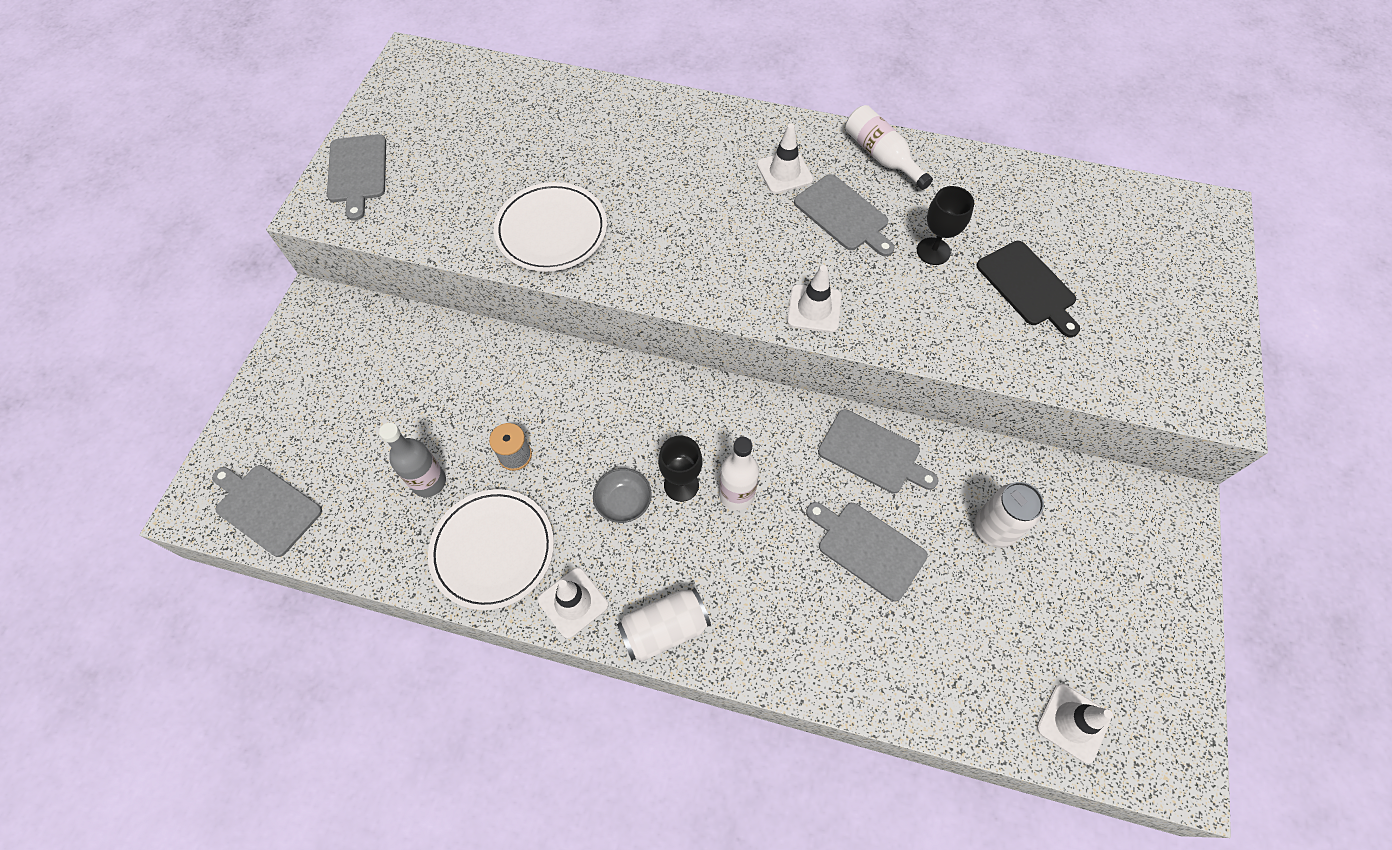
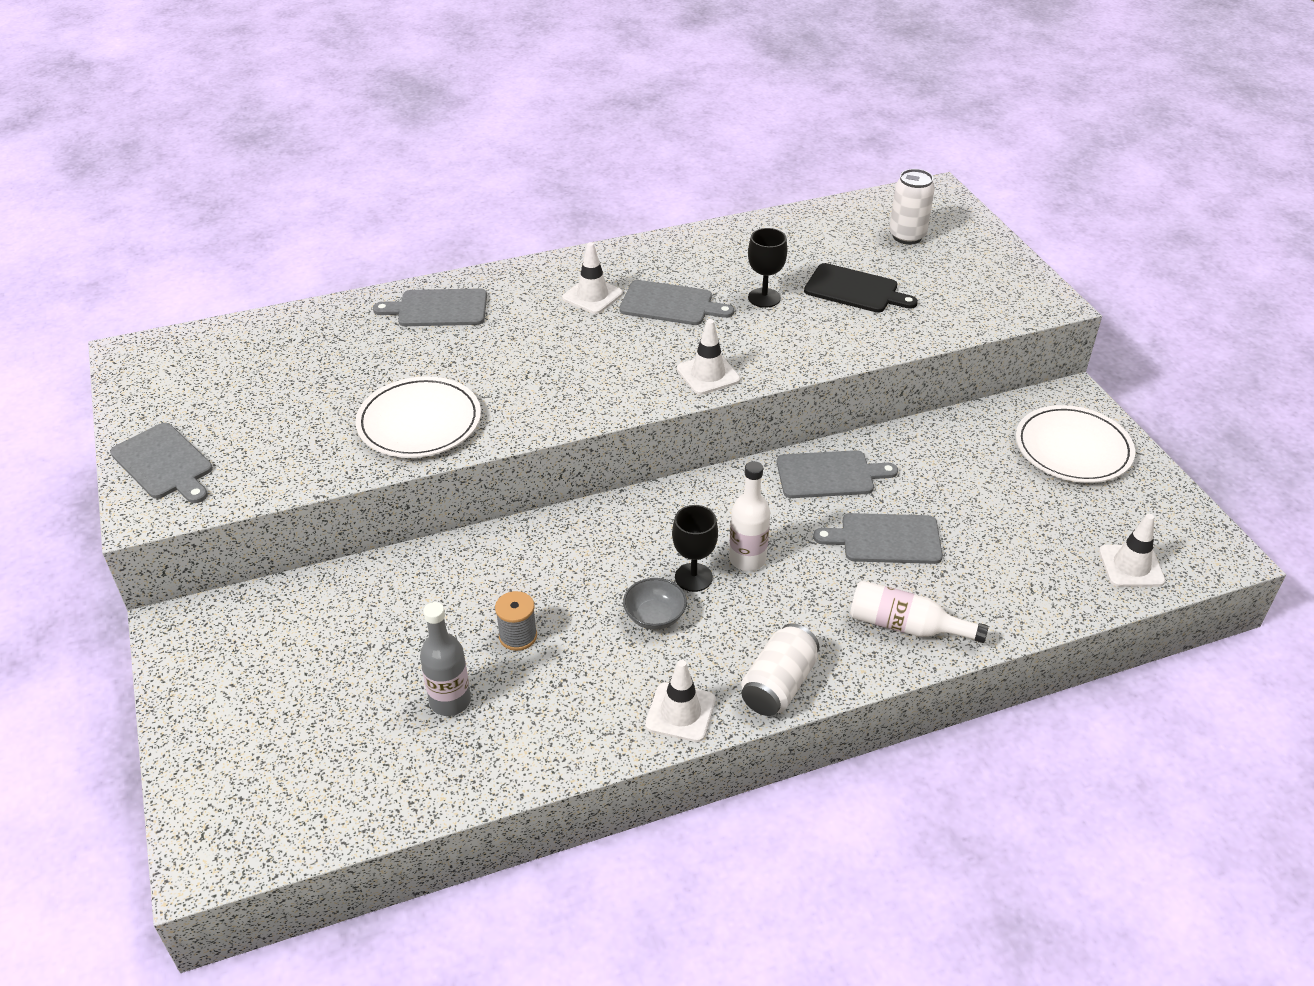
camera: 35 degrees left, 20 degrees down
(266, 507) = (289, 817): grey cutting board -> grey cutting board (438, 308)
(493, 550) = (567, 717): white plate -> white plate (1073, 448)
(881, 156) = (662, 254): white bottle -> white bottle (906, 626)
(993, 529) = (965, 477): white can -> white can (907, 236)

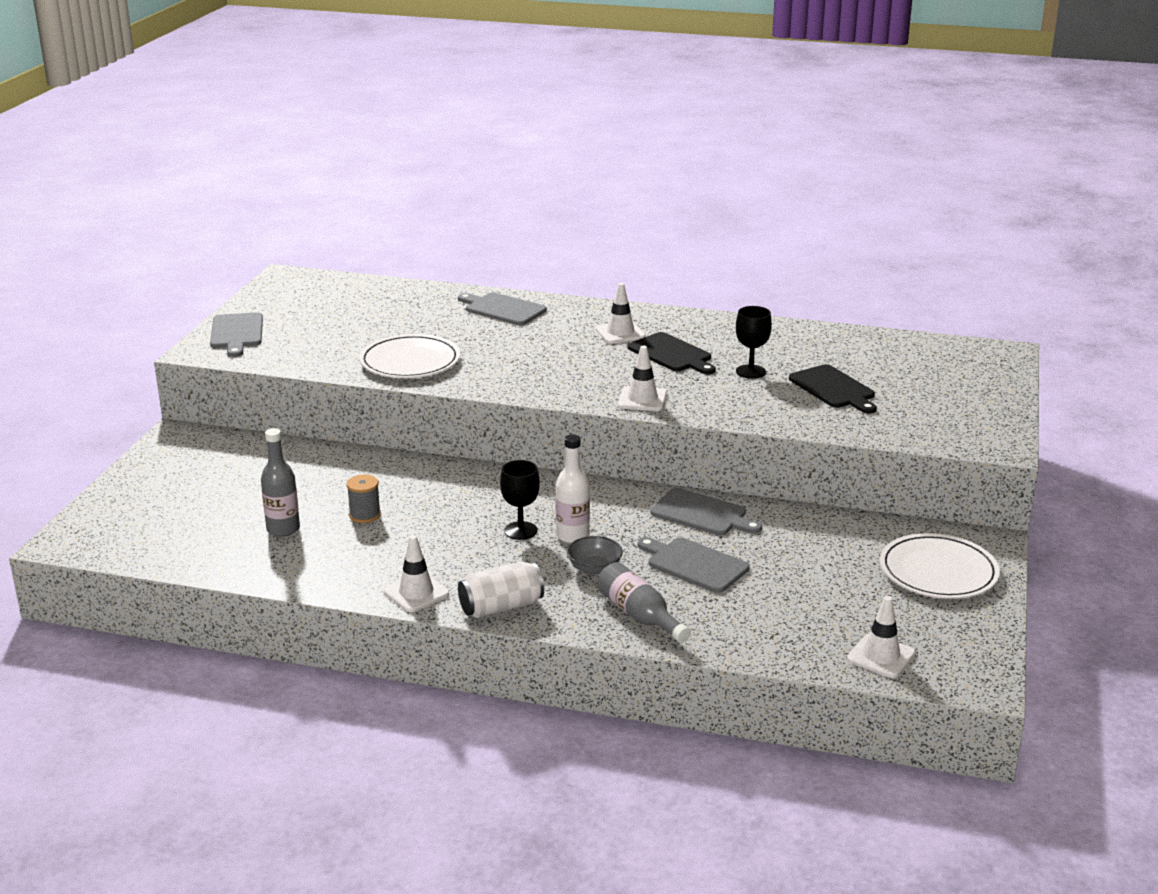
camera: 35 degrees right, 15 degrees down
(655, 616) = (466, 540): grey bowl -> grey bowl (594, 568)
(670, 304) = (671, 354): grey cutting board -> black cutting board
(906, 626) = (639, 615): white bottle -> grey bottle
(907, 236) = (931, 371): white can -> none

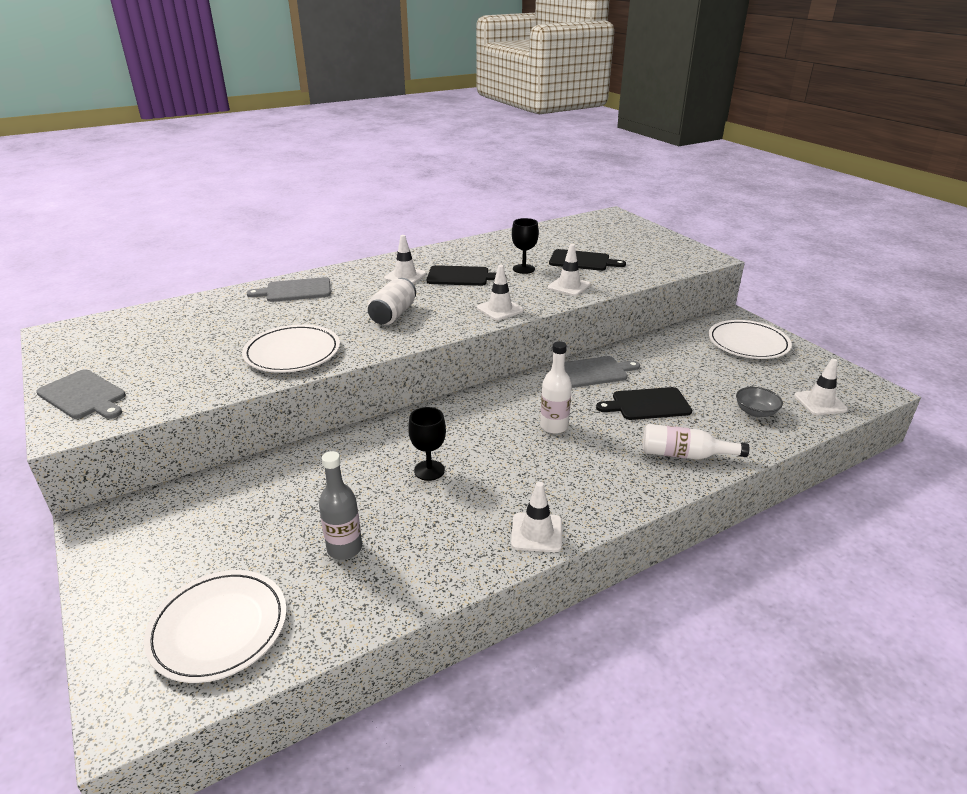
camera: 45 degrees left, 5 degrees up
(156, 529) = (219, 628): none -> white plate
(365, 515) = (391, 495): grey spool -> none
(501, 607) = (606, 504): white can -> white can (393, 315)
(520, 531) = (518, 442): black goblet -> black goblet (429, 470)
(594, 568) = (605, 440): grey bowl -> grey bowl (755, 412)
(639, 615) = (684, 455): grey bottle -> white bottle
(694, 564) = (647, 404): grey cutting board -> black cutting board
(758, 407) = (569, 286): none -> white traffic cone

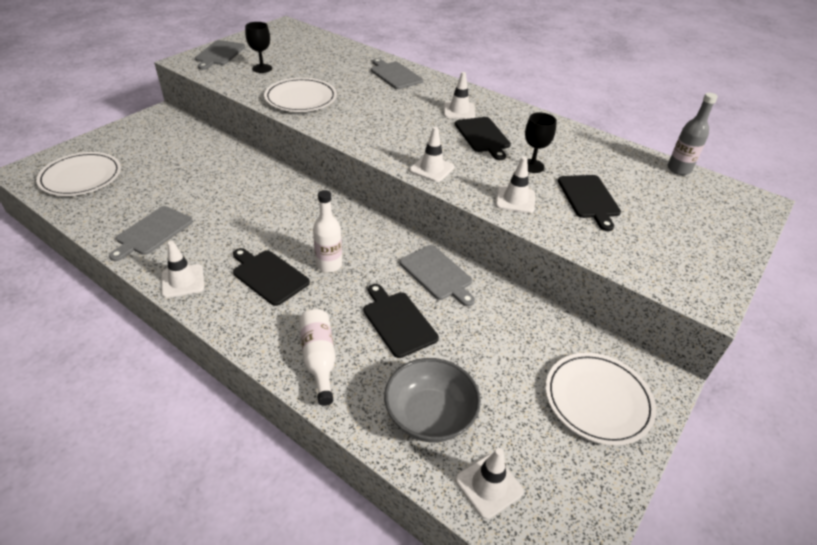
camera: 65 degrees right, 10 degrees up
(344, 548) = (151, 200): grey bottle -> grey bottle (679, 169)
(393, 315) = (384, 121): white can -> none
(423, 552) = (152, 232): none -> grey cutting board
(429, 470) = (243, 213): black goblet -> black goblet (262, 68)
(554, 467) = (269, 276): none -> black cutting board
(755, 412) = (430, 415): grey bowl -> grey bowl, size x1.74

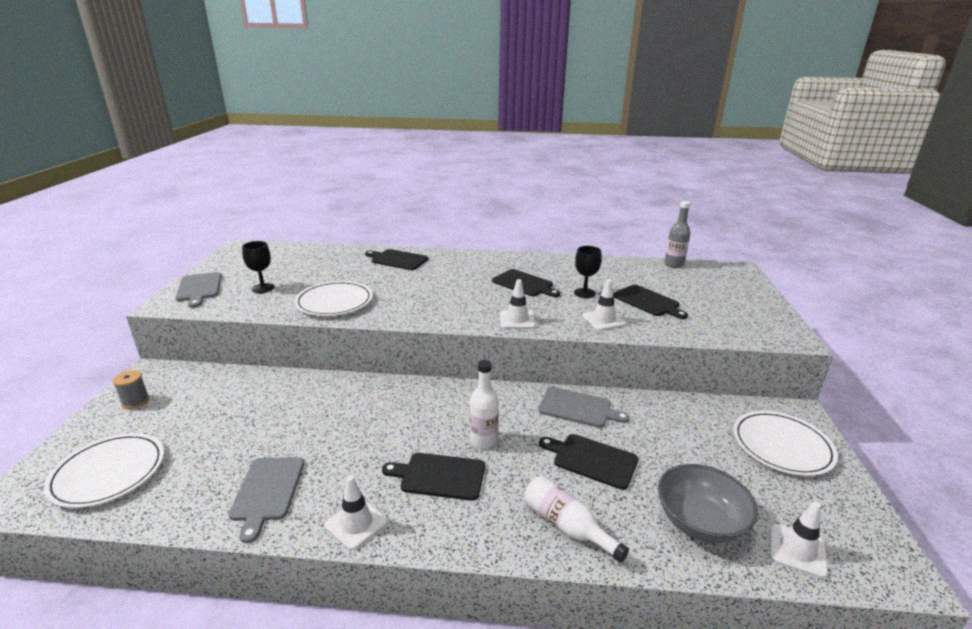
camera: 30 degrees left, 15 degrees down
(134, 133) = (135, 401): none -> grey spool
(395, 75) = (397, 260): grey cutting board -> black cutting board
(459, 111) = (483, 271): white traffic cone -> none

